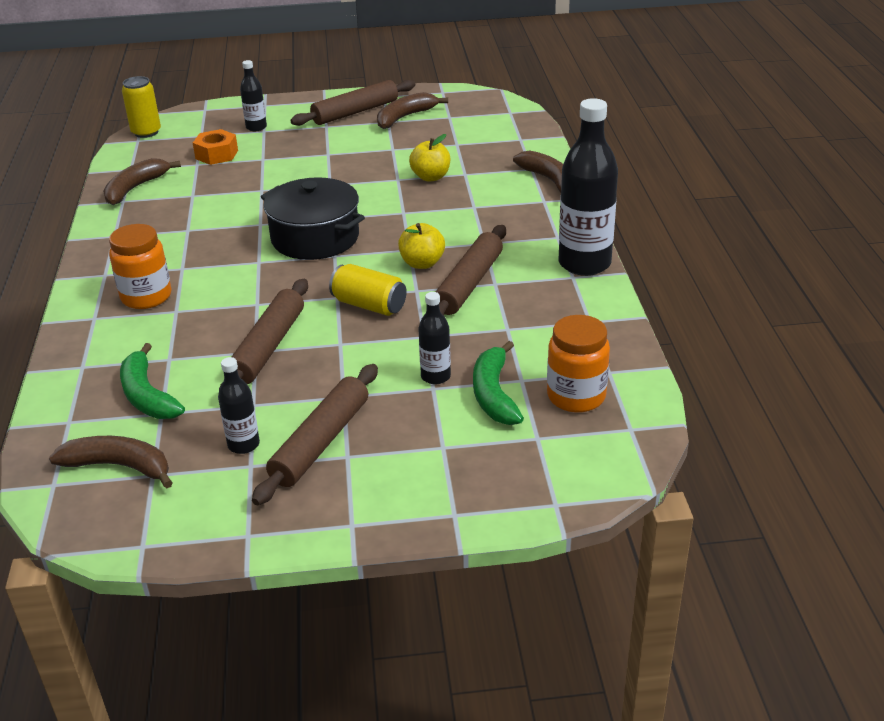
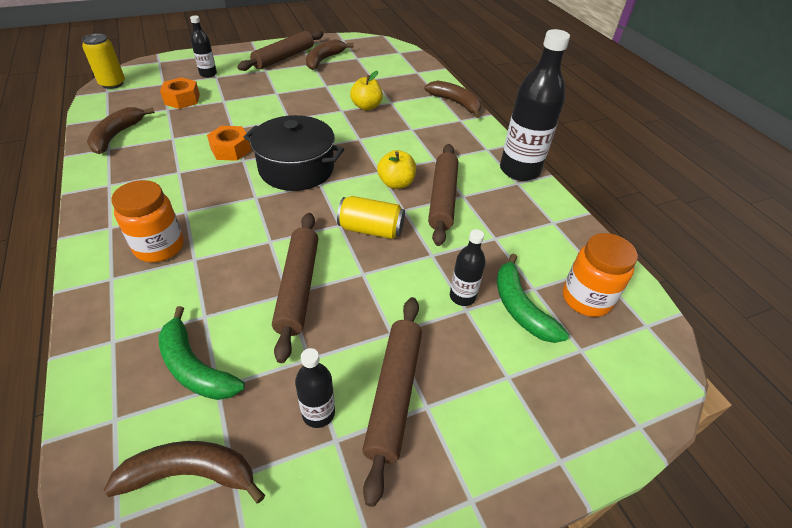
camera: 20 degrees left, 10 degrees up
(250, 212) = (231, 150): none -> orange nut

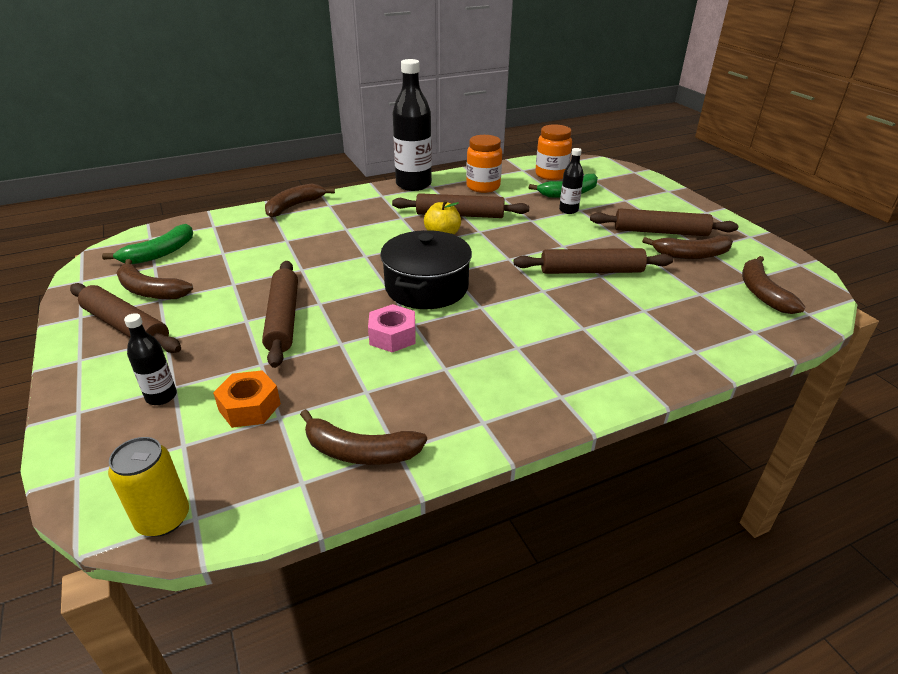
camera: 90 degrees left, 10 degrees down
(159, 247) = (577, 352): orange jar -> orange jar (483, 187)
(195, 366) = (691, 305): green banana -> green banana (159, 253)
(231, 150) = (392, 336): orange nut -> pink nut
(272, 106) = (283, 319): none -> brown rolling pin
(318, 413) = (691, 255): black bottle -> brown banana
(366, 106) = (295, 254): yellow apple -> none
(371, 229) = (510, 244): yellow can -> none

